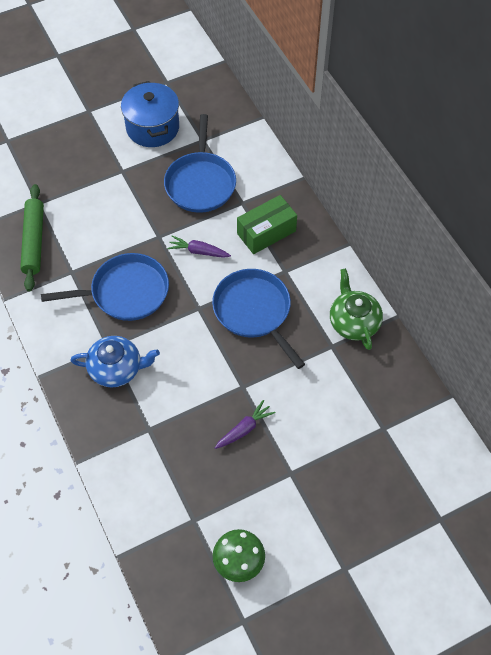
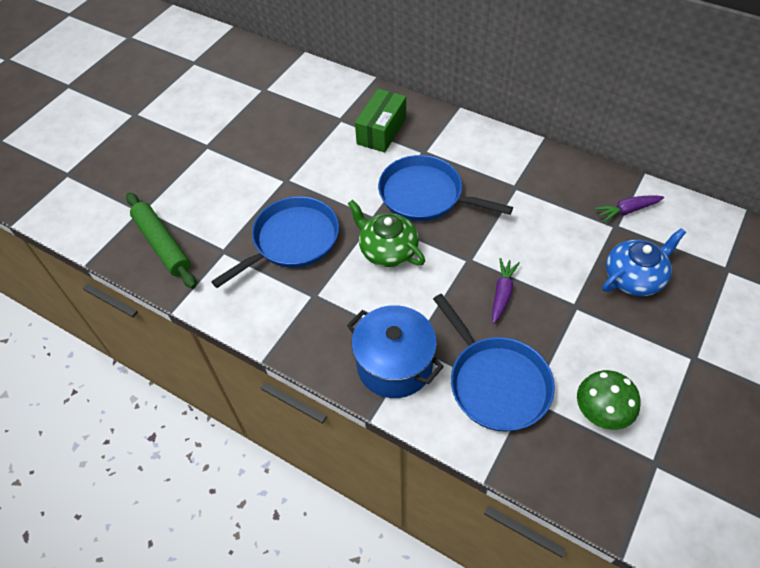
camera: 30 degrees left, 5 degrees down
(116, 369) = (338, 310): blue teapot -> blue teapot (634, 277)
(152, 128) = (209, 101): blue pot -> blue pot (394, 365)
(198, 251) = (334, 174): purple carrot -> purple carrot (627, 210)
(200, 183) = (290, 122): blue pan -> blue pan (496, 383)
(353, 322) = (516, 160): green teapot -> green teapot (387, 250)

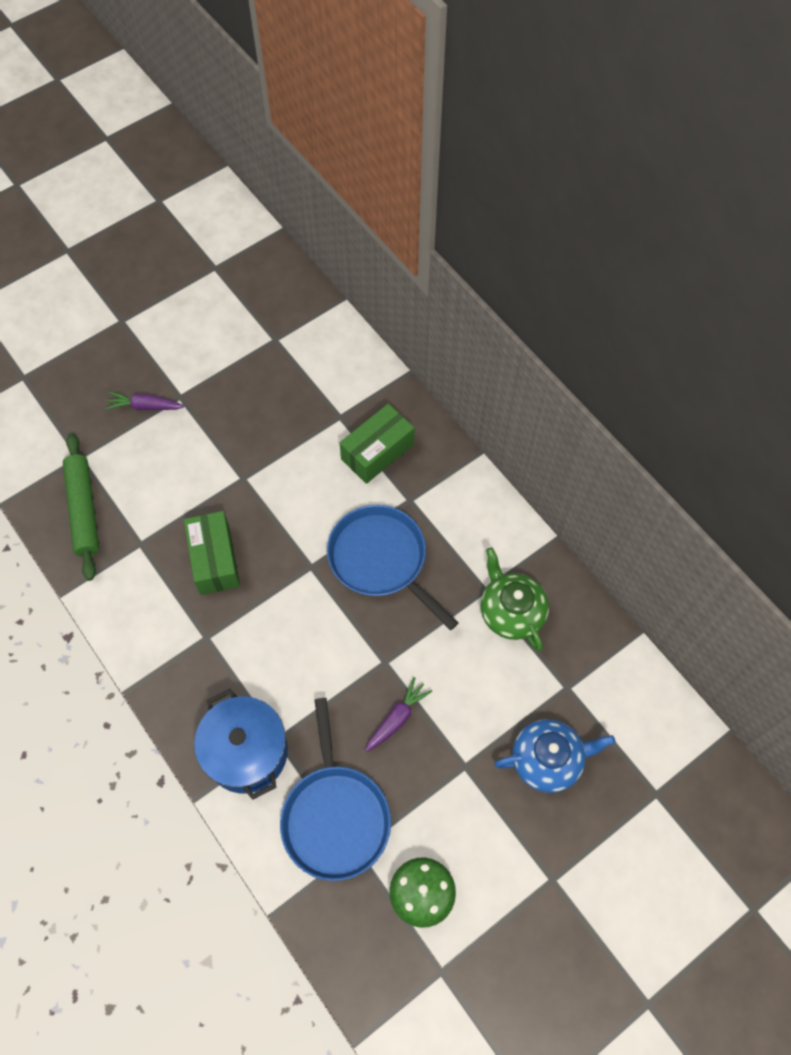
camera: 20 degrees right, 10 degrees up
(292, 240) = (215, 560): blue pan -> green box
(387, 250) = (306, 613): green teapot -> green teapot (511, 611)
(627, 210) = (592, 673): purple carrot -> purple carrot (145, 406)

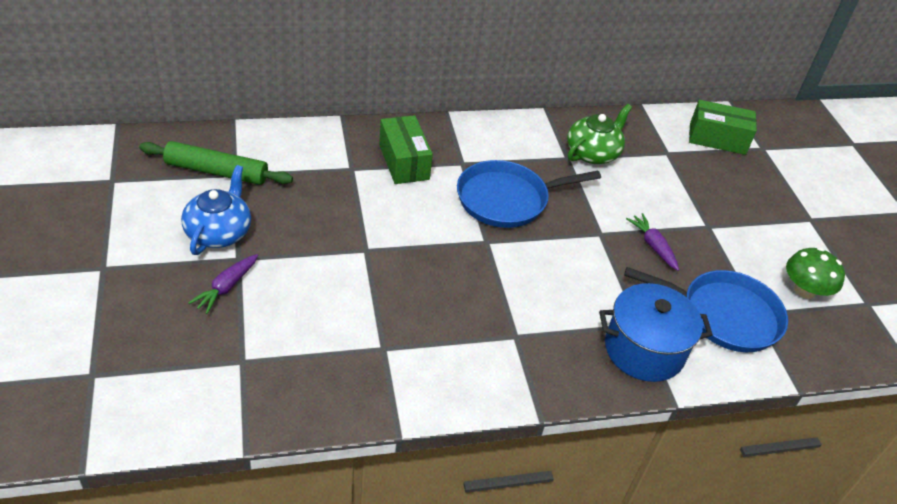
camera: 70 degrees left, 20 degrees down
(83, 510) = (310, 380): green rolling pin -> green rolling pin (216, 171)
(215, 560) = (439, 300): green box -> green box (717, 139)
(511, 611) = (593, 153): green teapot -> green teapot turned 135 degrees clockwise
(548, 759) = (719, 184): blue teapot -> blue teapot (219, 232)

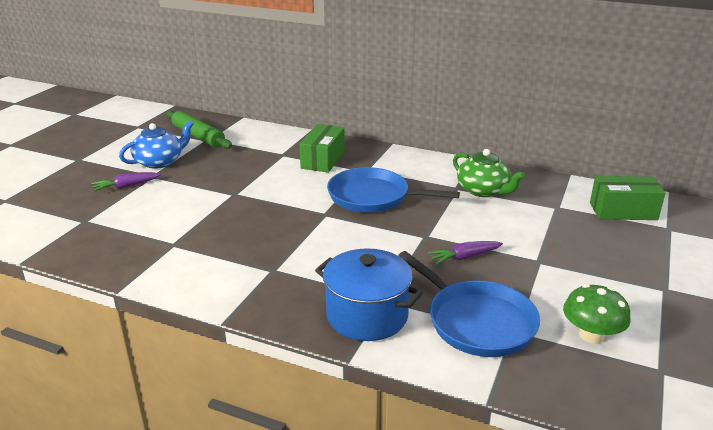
camera: 40 degrees right, 15 degrees down
(593, 153) = (483, 190): green teapot -> green teapot turned 60 degrees clockwise
(653, 246) = (464, 257): purple carrot -> purple carrot turned 120 degrees counterclockwise
(717, 139) = (623, 211): green box -> green box turned 45 degrees counterclockwise

